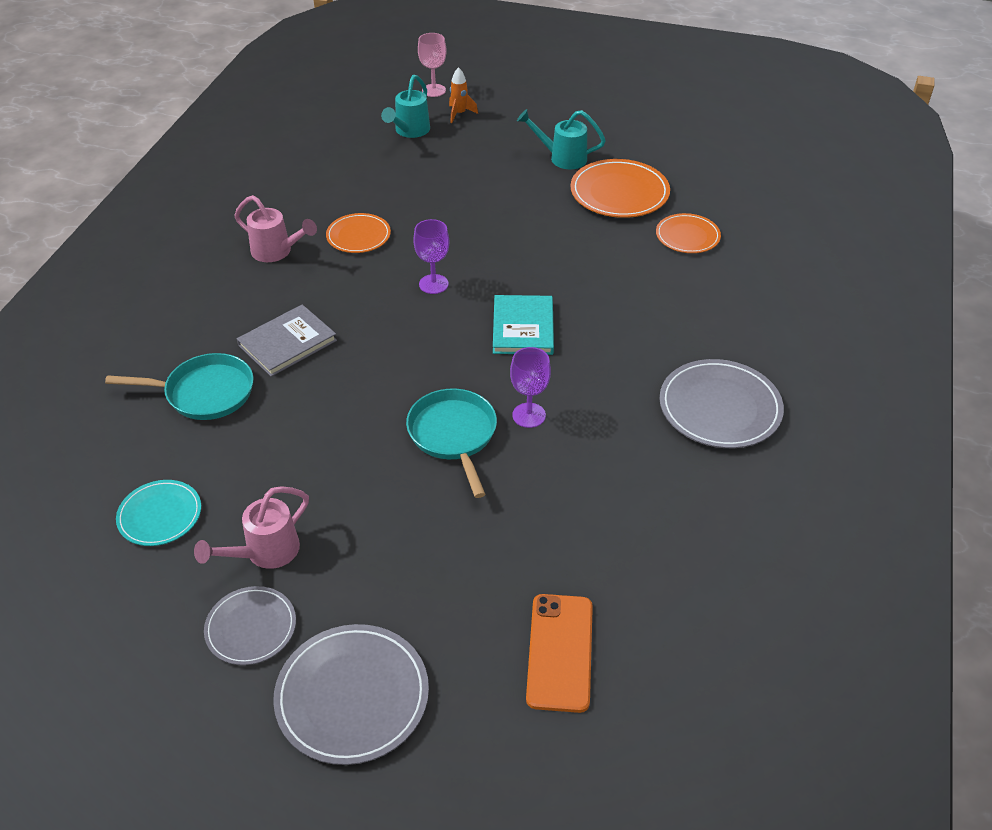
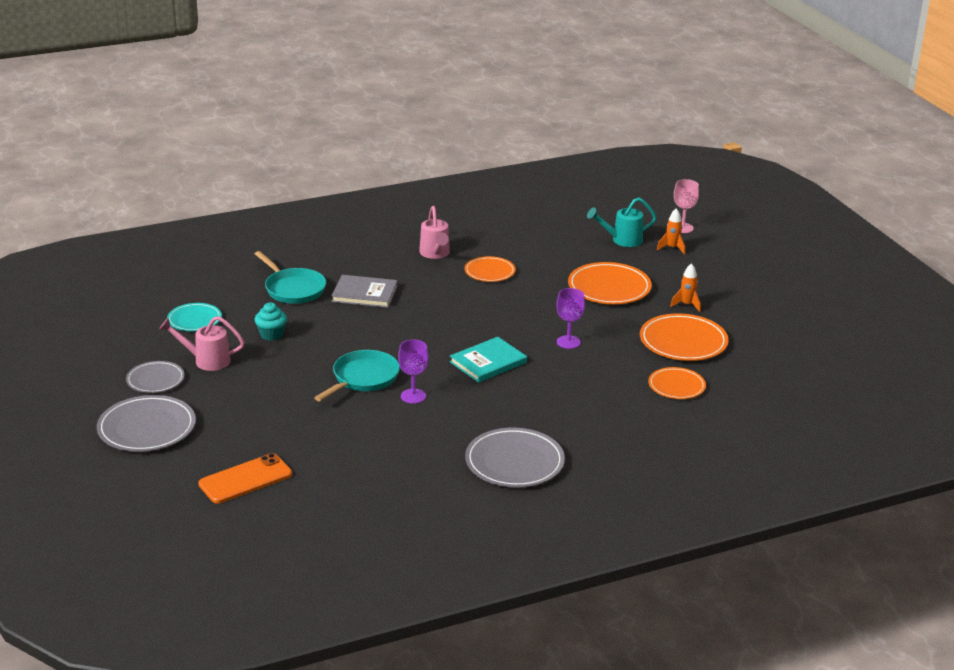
camera: 50 degrees right, 15 degrees down
(277, 463) = (271, 334): none -> turquoise cupcake
(433, 284) = (483, 315): purple goblet -> purple goblet (568, 342)
(480, 182) = (609, 287): none -> orange plate
(562, 158) = (687, 305): turquoise watering can -> orange rocket

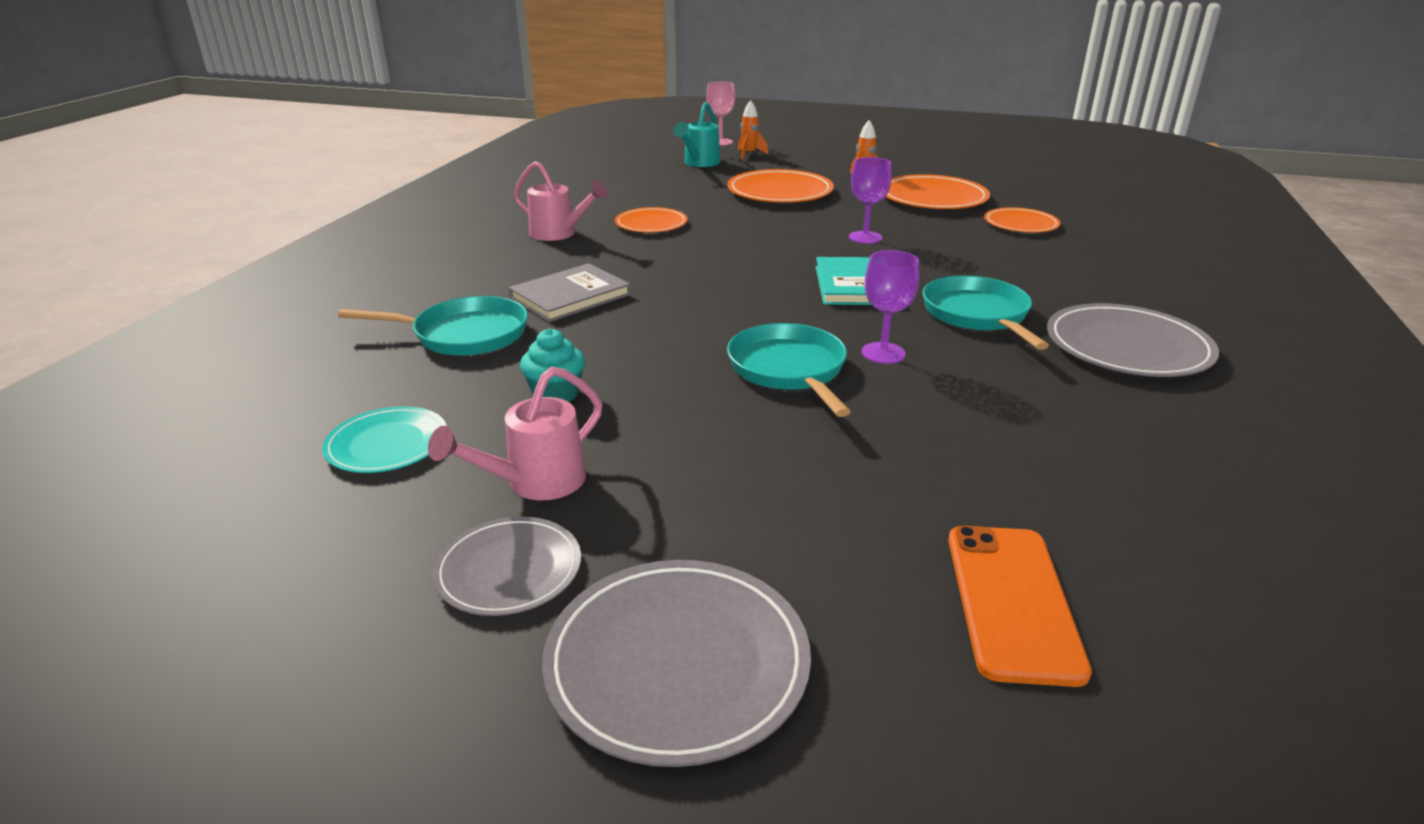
camera: 50 degrees left, 0 degrees up
(497, 409) = (978, 315): none -> turquoise pan

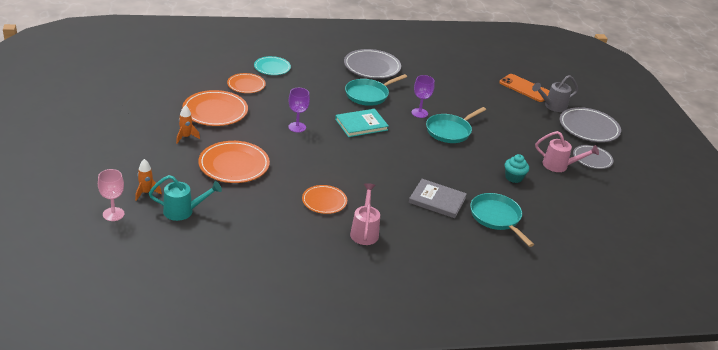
camera: 120 degrees left, 5 degrees up
(387, 444) = (575, 203): turquoise plate -> turquoise plate (272, 67)
(861, 623) = (552, 106): none -> grey watering can
(1012, 601) = (525, 88): orange phone -> orange phone turned 60 degrees clockwise

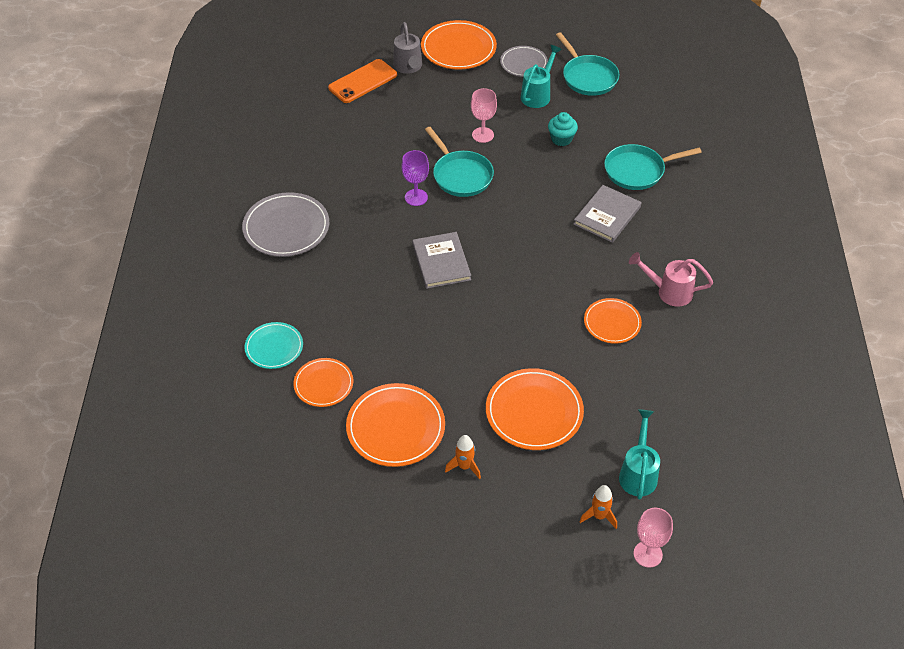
camera: 75 degrees left, 15 degrees up
(297, 127) = (444, 333): purple goblet -> none
(361, 124) = (441, 262): turquoise book -> grey book
(368, 95) = (365, 243): turquoise pan -> turquoise pan (588, 77)
(498, 140) = (483, 135): none -> pink goblet
(559, 166) = (538, 94): pink watering can -> turquoise watering can
(589, 127) = (458, 48): grey plate -> orange plate

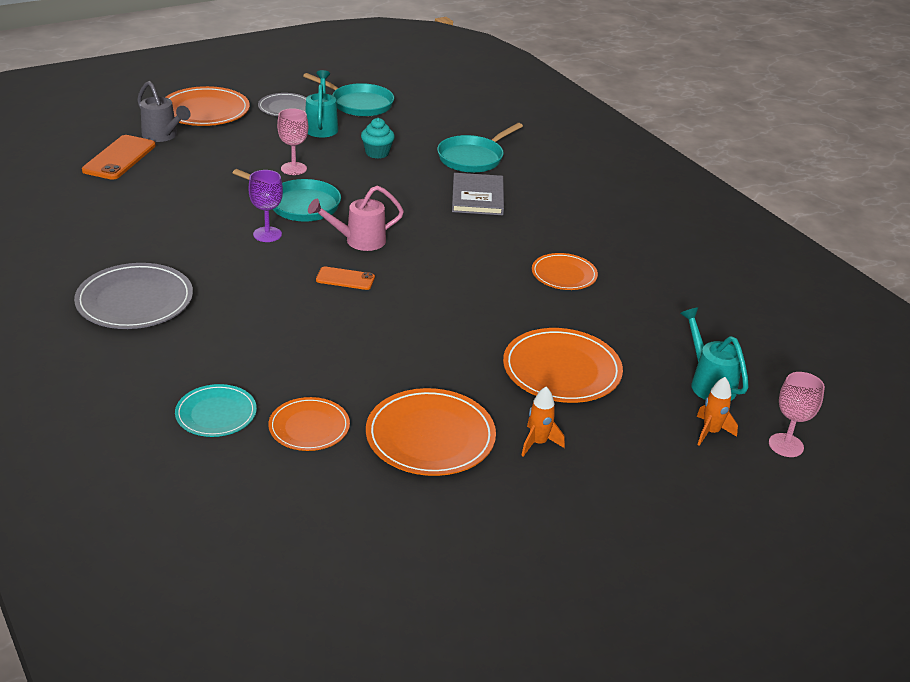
camera: 35 degrees left, 15 degrees down
(441, 262) = (345, 279): grey book -> orange phone
(669, 292) = (591, 236): pink watering can -> pink watering can (359, 241)

